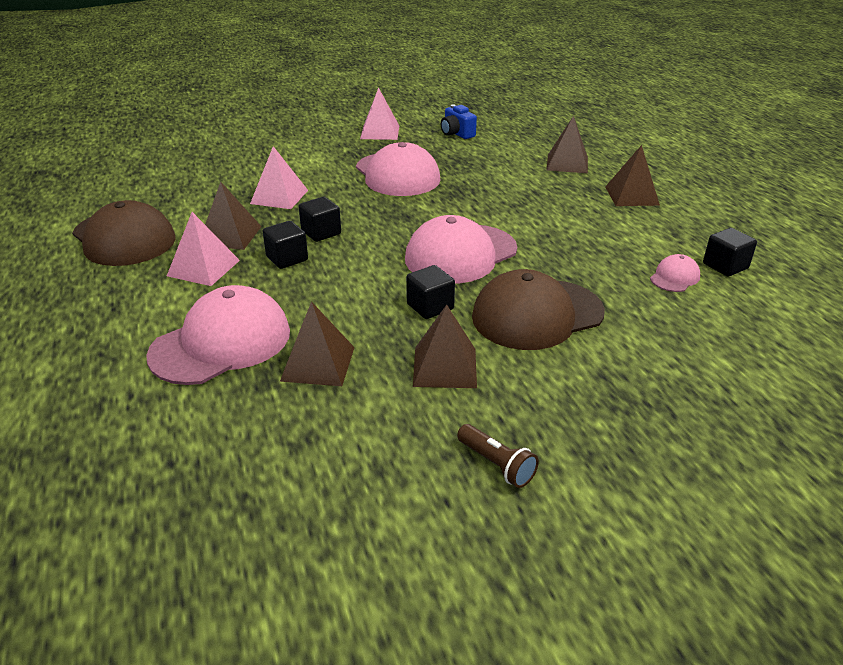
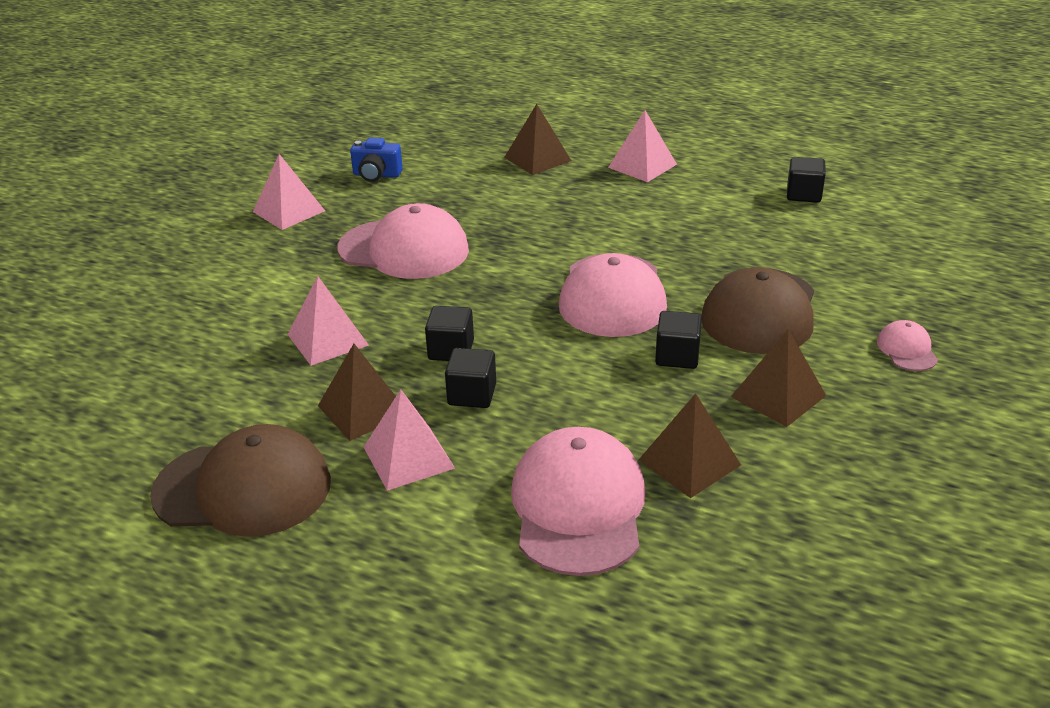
camera: 45 degrees left, 0 degrees up
(496, 465) = (932, 438): brown flashlight -> none
(631, 196) = (642, 166): brown pyramid -> pink pyramid
(674, 277) = (790, 223): pink cap -> pink cap (907, 350)

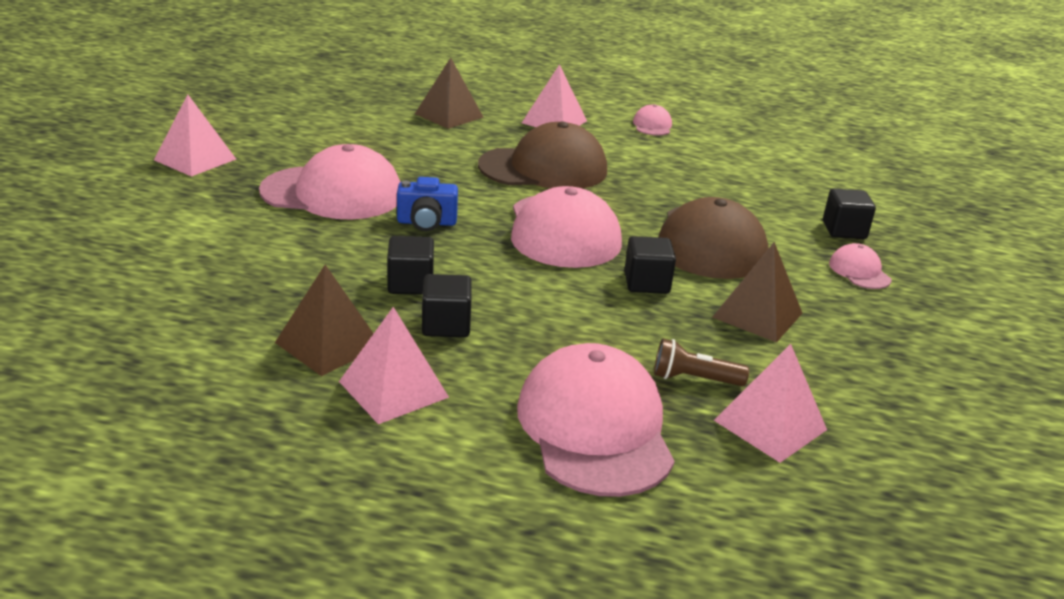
camera: 15 degrees left, 5 degrees down
(243, 488) = (205, 431): brown cap -> brown cap (543, 168)
(328, 340) = (270, 278): pink pyramid -> pink pyramid (770, 425)
(376, 175) = (284, 128): blue camera -> blue camera (426, 223)
(689, 462) = (694, 379): brown pyramid -> brown flashlight
(745, 169) = (652, 125): none -> pink cap
(803, 194) = (714, 145): black cube -> black cube (844, 230)

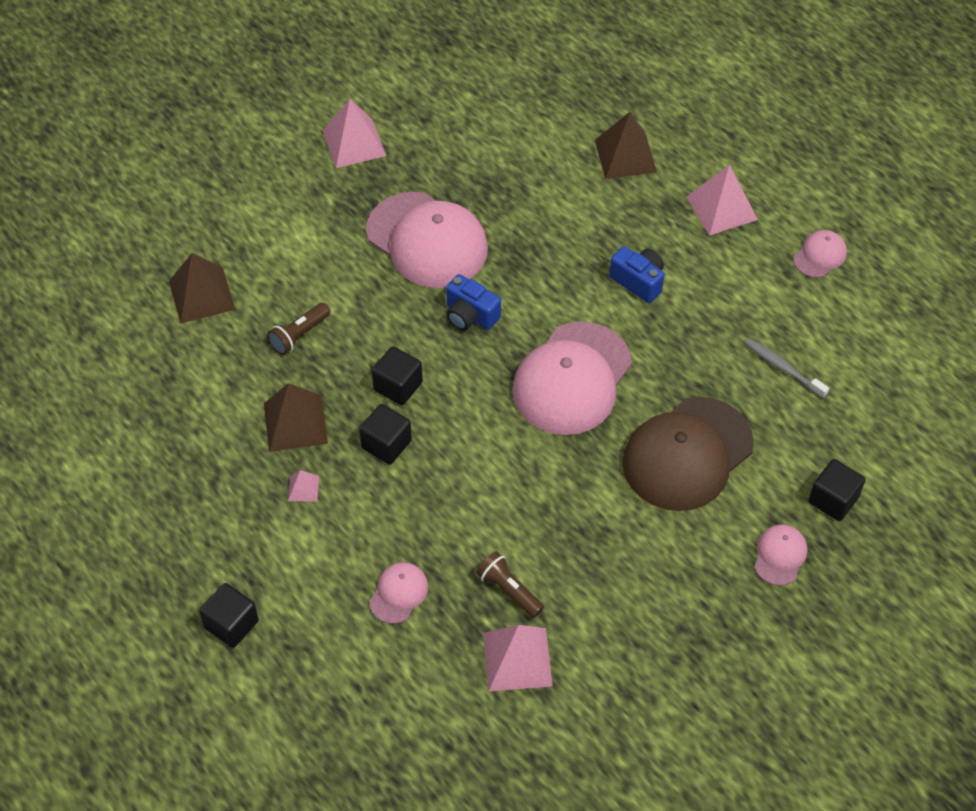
camera: 40 degrees right, 25 degrees up
(264, 283) = (299, 335): none -> brown flashlight
(393, 389) = (303, 488): pink pyramid -> pink pyramid, size x0.49
(543, 168) = (638, 281): brown cap -> blue camera
(595, 428) = (398, 593): pink cap -> pink cap, size x0.45
(646, 283) = (578, 475): black cube -> black cube (231, 624)
(709, 179) = (783, 368): none -> grey toothbrush
(757, 315) = (629, 556): brown pyramid -> brown pyramid (201, 295)

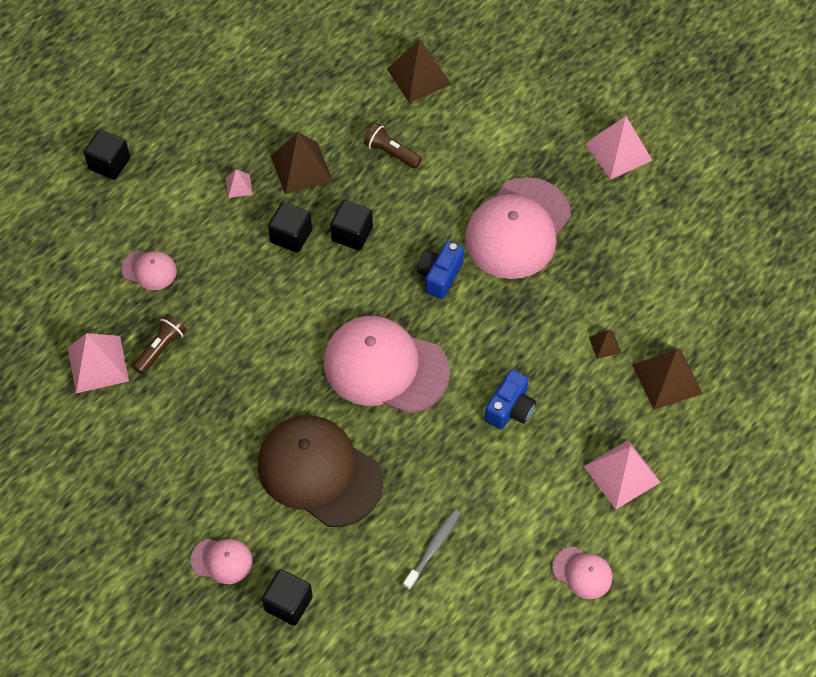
camera: 80 degrees right, 5 degrees up
(579, 195) = (604, 344): none -> brown pyramid

